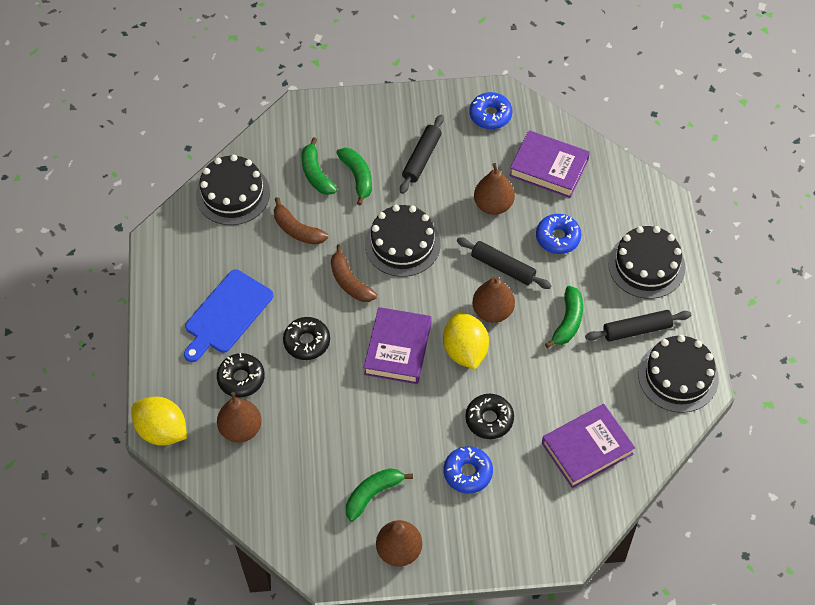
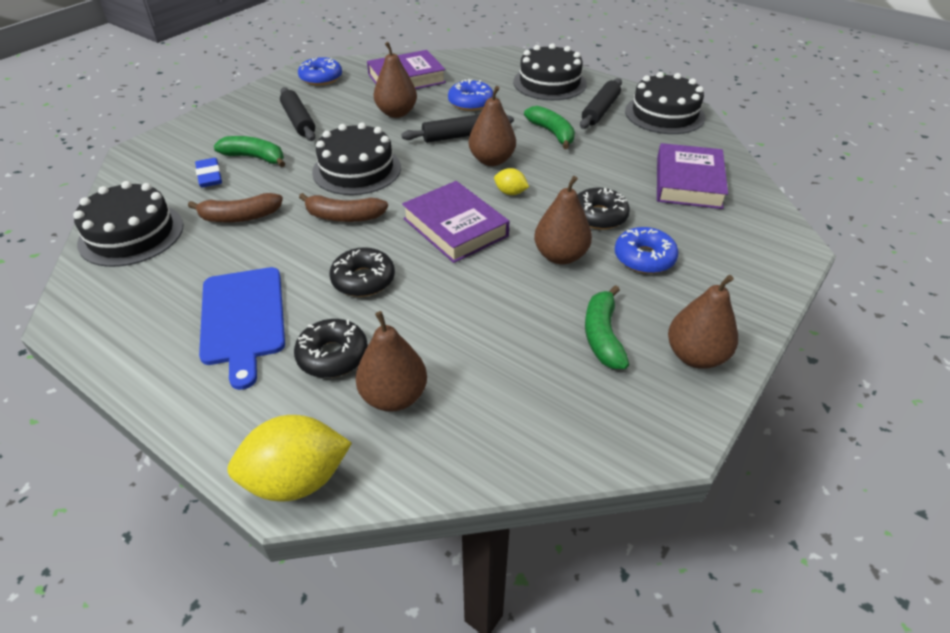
camera: 50 degrees left, 15 degrees down
(316, 174) = (210, 176): green banana -> blue eraser
(425, 426) = (560, 256): none -> brown pear
(465, 351) = (510, 193): yellow lemon -> yellow lemon, size x0.50

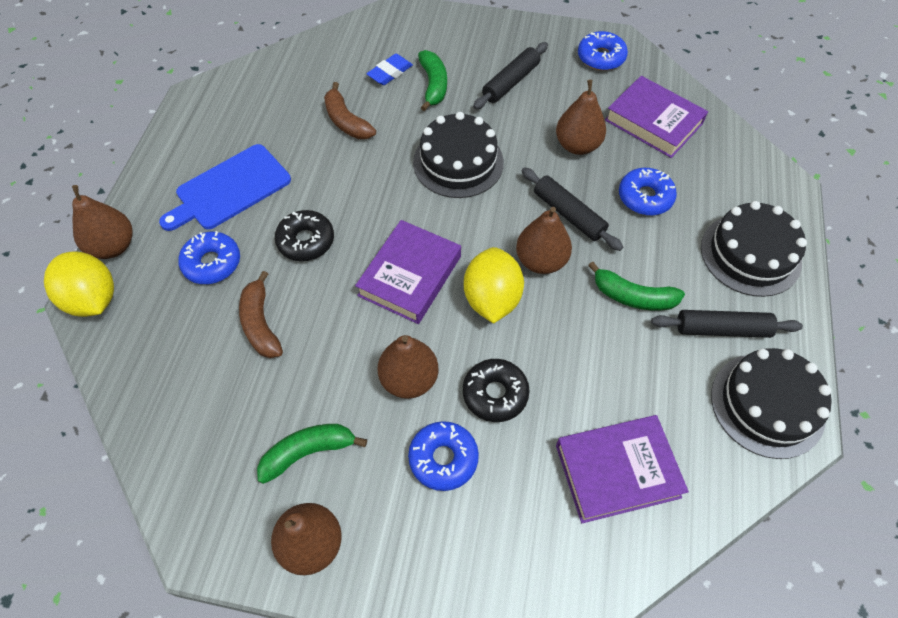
camera: 65 degrees right, 15 degrees up
(131, 234) = (294, 72): black cake -> none
(332, 355) = (212, 263): black donut -> blue donut
(344, 217) = (382, 188): brown banana -> brown banana (260, 324)
(394, 396) = (183, 322): brown pear -> brown pear (113, 246)
(510, 193) = (492, 299): yellow lemon -> yellow lemon, size x2.01
(552, 133) = (633, 296): green banana -> green banana turned 75 degrees clockwise

